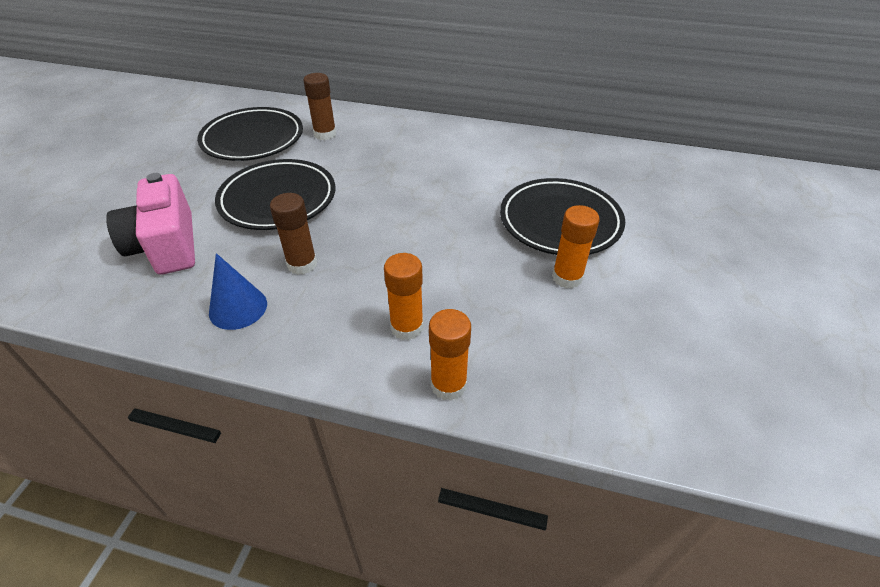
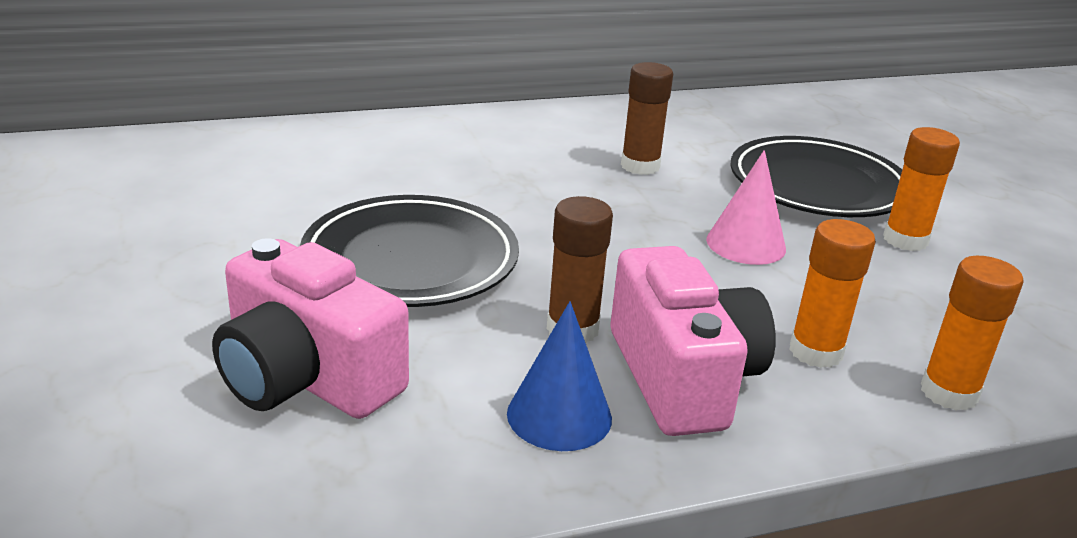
camera: 35 degrees left, 15 degrees down
(253, 139) = (242, 193): black plate -> none
(318, 312) = (682, 377): none -> pink camera
(325, 134) = (361, 160): brown glue stick -> brown glue stick (640, 166)
(459, 246) = (746, 244): none -> pink cone

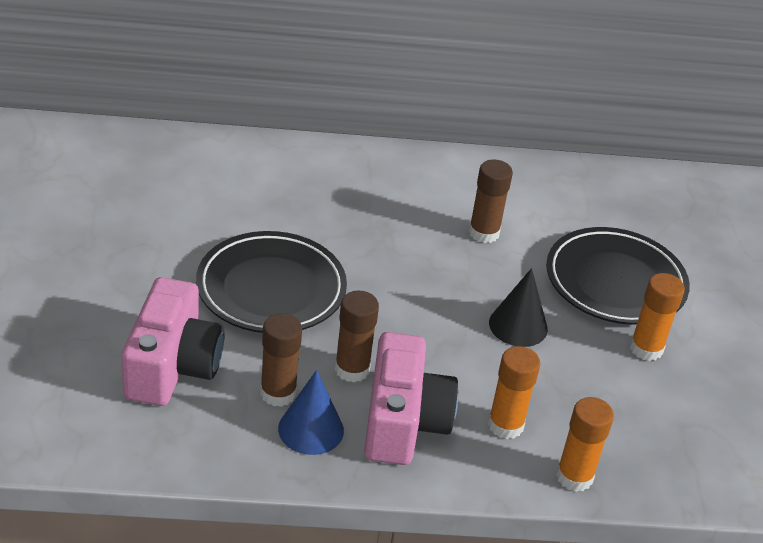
camera: 15 degrees right, 10 degrees up
(306, 377) = (172, 366): pink camera -> pink camera turned 135 degrees counterclockwise
(485, 379) = (278, 393): none -> brown glue stick
(746, 244) = (518, 325): pink cone -> black cone

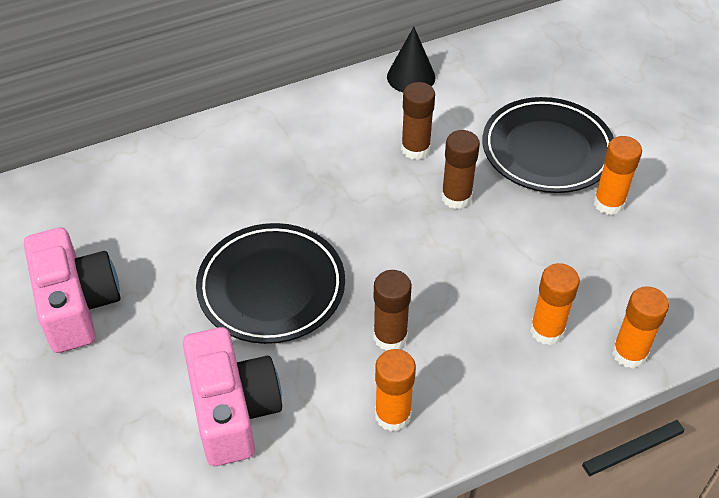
camera: 20 degrees left, 10 degrees up
(278, 393) = (342, 392): brown glue stick -> brown glue stick (456, 197)
(311, 429) = (393, 415): blue cone -> orange glue stick
(403, 422) = (464, 369): pink camera -> pink camera (77, 305)
(518, 325) = (498, 228): black cone -> black cone (411, 77)

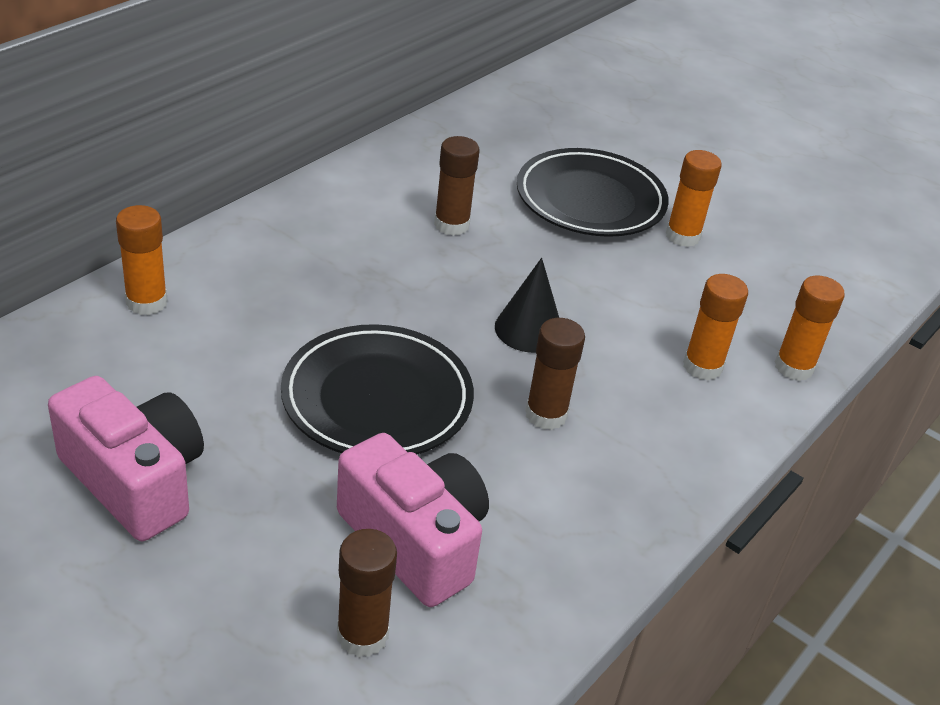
camera: 30 degrees left, 10 degrees down
(393, 415) = (600, 492): orange glue stick -> orange glue stick (146, 302)
(411, 77) = (400, 156): black cone -> black cone (529, 329)
(456, 197) = (526, 262): brown glue stick -> brown glue stick (362, 635)

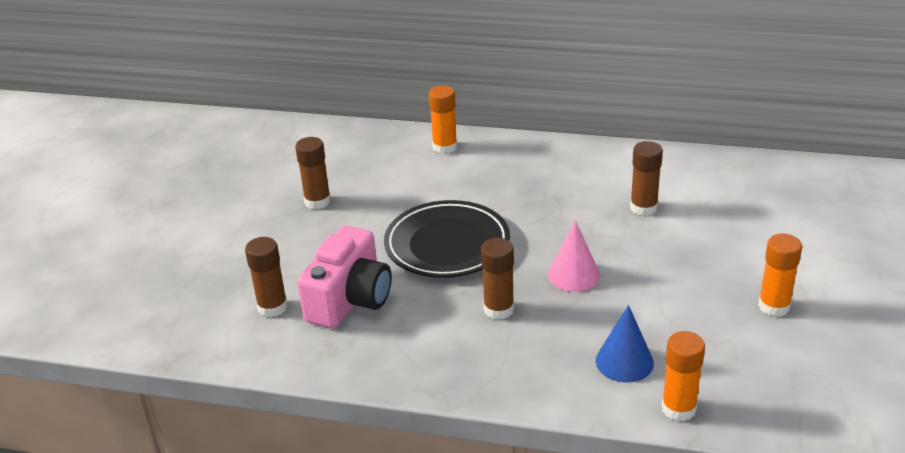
camera: 70 degrees right, 5 degrees down
(135, 480) = (317, 201): pink camera -> brown glue stick
(529, 329) = (573, 275): black cone -> pink cone
(590, 200) = (756, 251): black plate -> none
(702, 366) = (624, 362): orange glue stick -> blue cone

